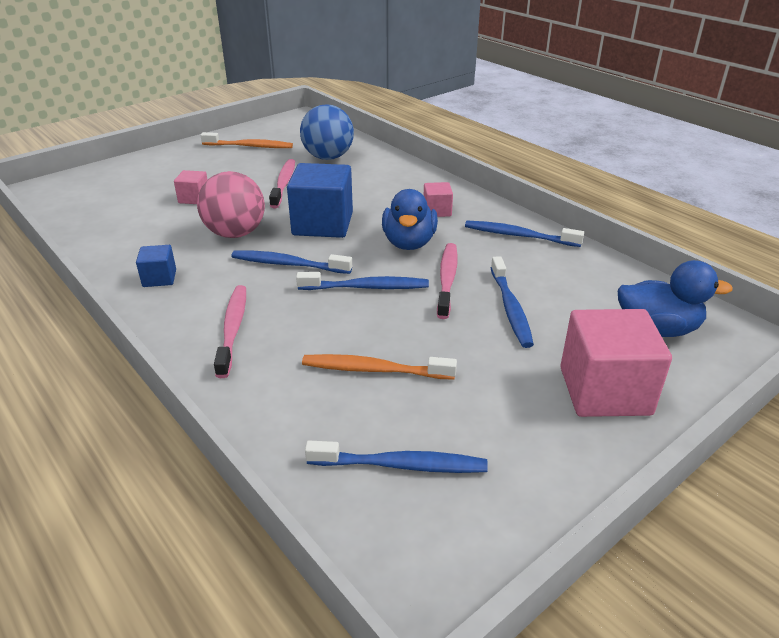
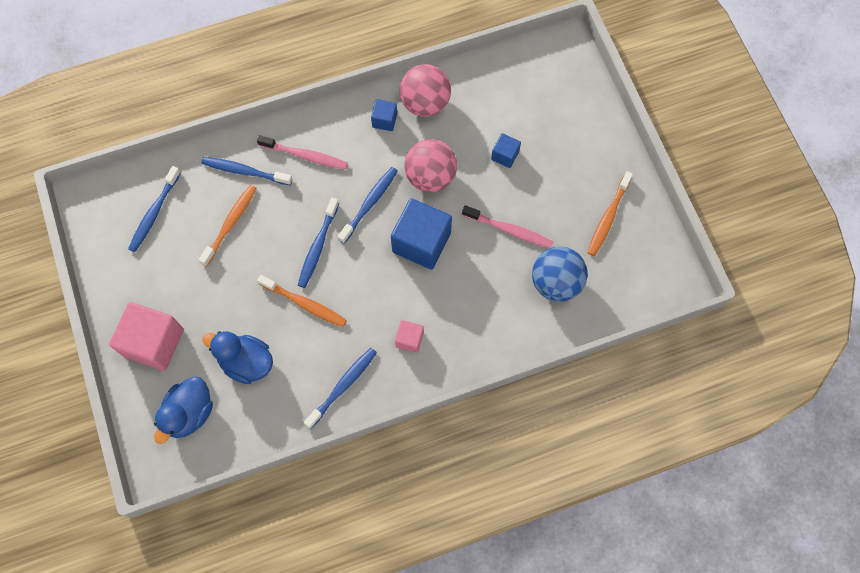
camera: 110 degrees right, 35 degrees up
(128, 255) = (425, 103): none -> pink ball
(194, 198) = (505, 155): pink cube -> blue cube
(409, 243) = (366, 297): blue duck -> blue duck (246, 362)
(447, 279) = (305, 304): pink toothbrush -> orange toothbrush
(510, 308) = (253, 330): blue toothbrush -> blue toothbrush (245, 171)

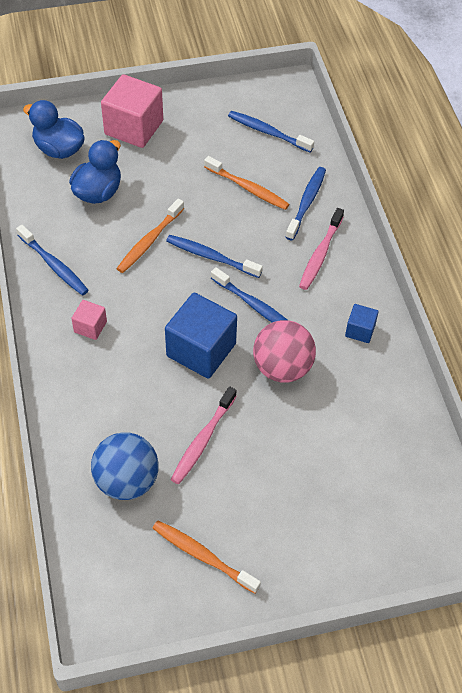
camera: 95 degrees right, 15 degrees down
(425, 103) = (380, 373): pink ball -> none
(505, 155) = (303, 449): blue cube -> none

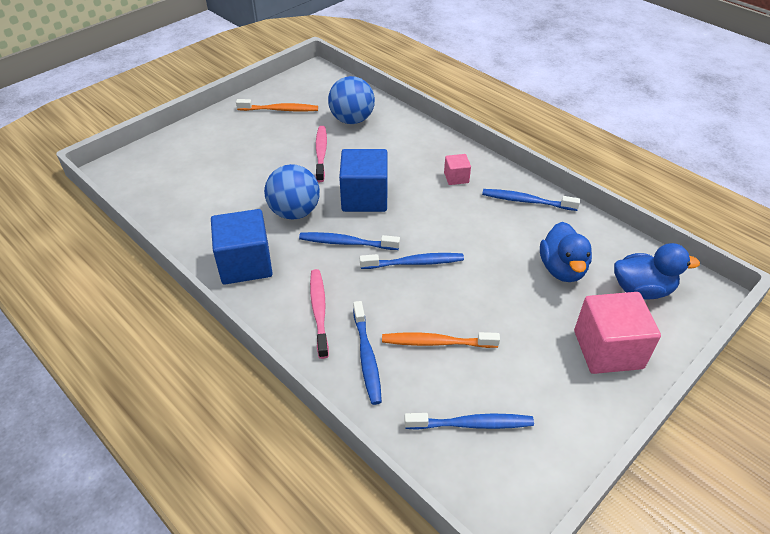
camera: 150 degrees right, 10 degrees down
(149, 241) = (476, 251): orange toothbrush -> none
(282, 368) = (294, 212): pink ball -> blue ball
(360, 330) = (245, 264): blue cube -> blue cube, size x2.03

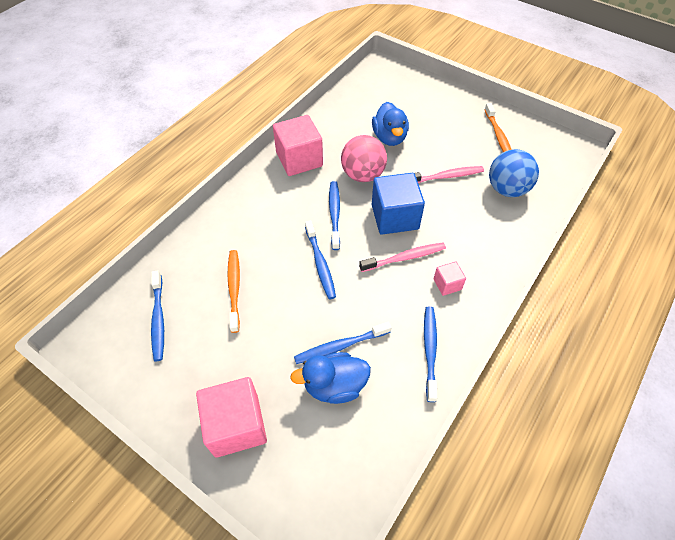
camera: 80 degrees right, 10 degrees up
(245, 264) = (299, 159): blue cube -> pink cube
(294, 212) = (363, 175): blue ball -> pink ball
(319, 311) = (258, 210): pink toothbrush -> pink toothbrush (405, 258)
(367, 357) = (217, 246): blue toothbrush -> blue toothbrush (340, 346)
(642, 290) = (318, 465): blue duck -> blue duck (389, 137)

